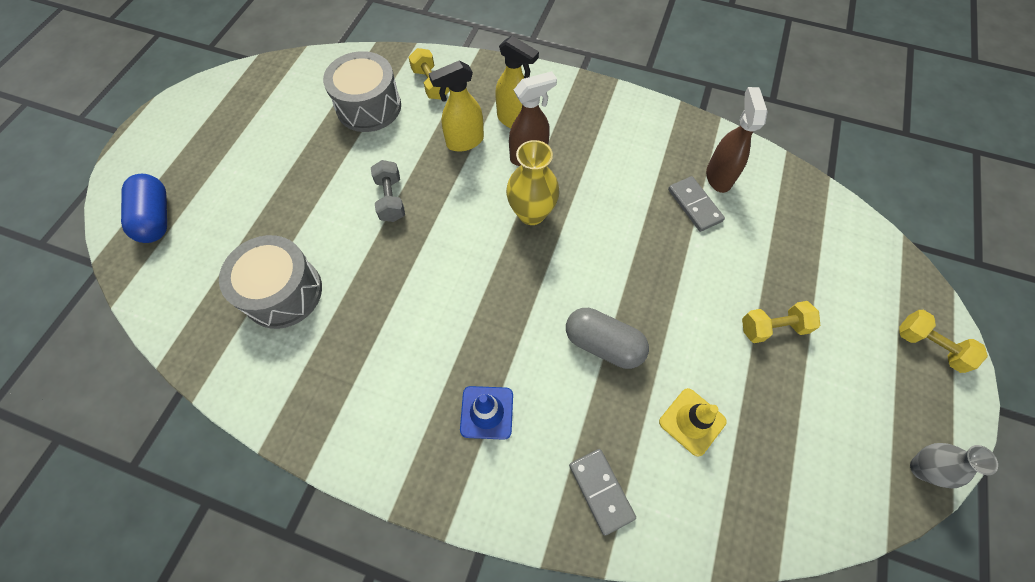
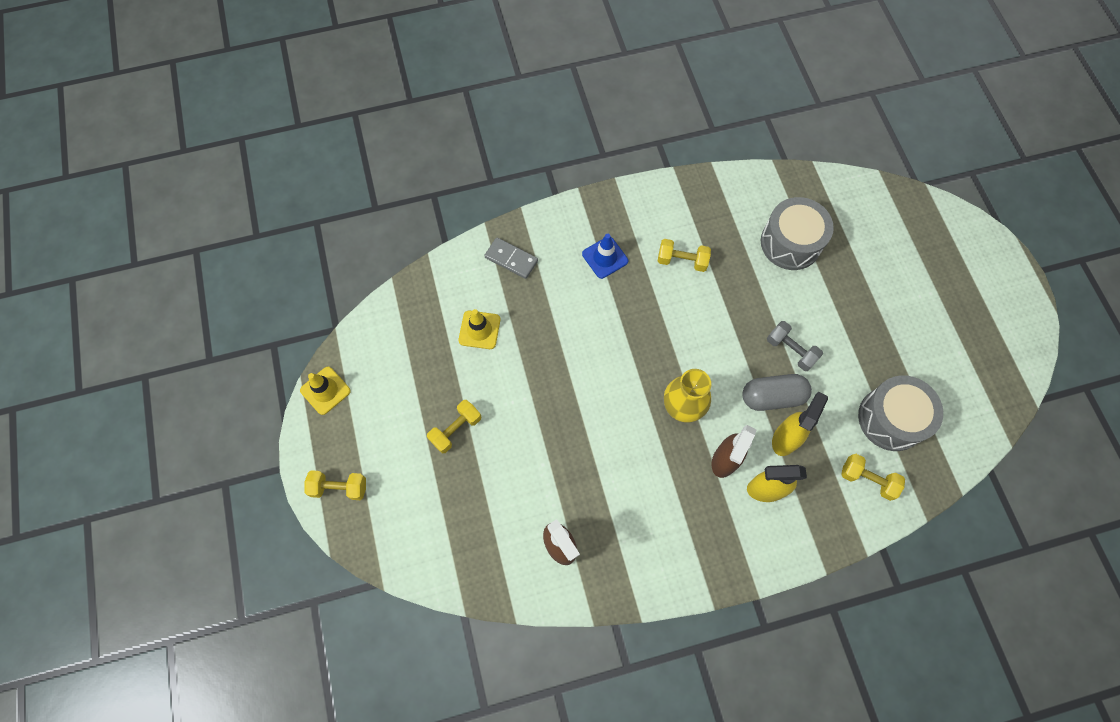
camera: 145 degrees right, 5 degrees up
(156, 217) = (926, 232): blue capsule -> none
(407, 349) = (682, 261): none -> yellow dumbbell
(603, 344) = (563, 343): grey capsule -> grey capsule (772, 397)
(694, 205) = (564, 502): grey domino -> none
(921, 468) = (325, 390): grey vase -> yellow traffic cone

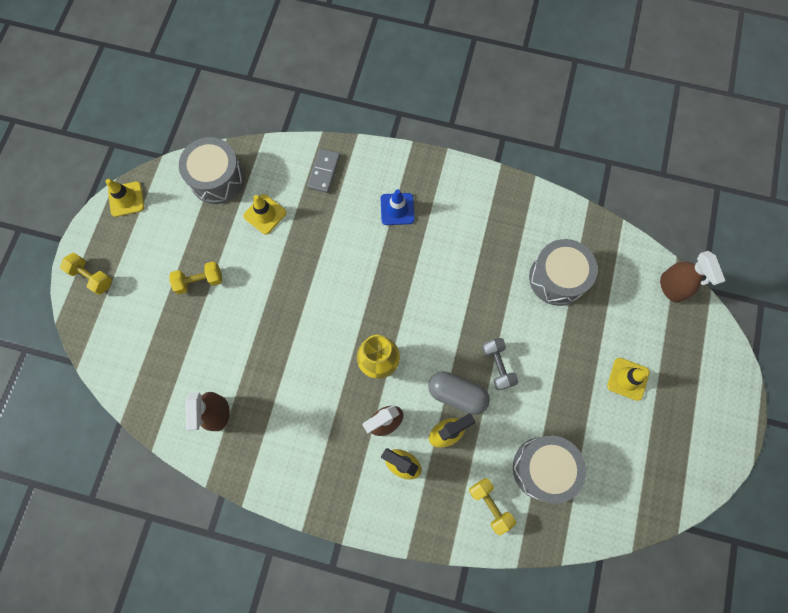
camera: 30 degrees right, 5 degrees up
(408, 321) = (217, 179): none -> grey drum
(511, 259) = (324, 171): grey domino -> grey domino turned 45 degrees clockwise
(682, 261) = (457, 244): yellow dumbbell -> none
(892, 199) = (671, 288): none -> brown spray bottle
(909, 298) = (628, 379): none -> yellow traffic cone

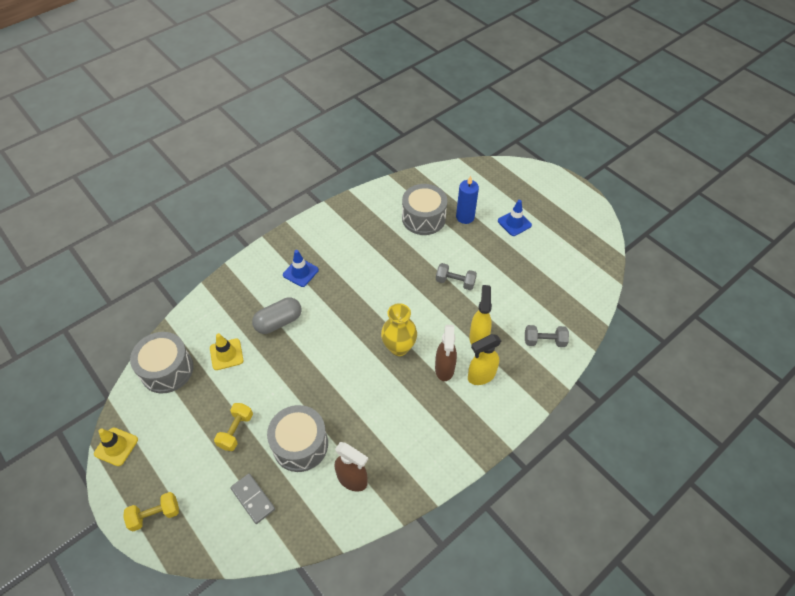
camera: 55 degrees left, 20 degrees down
(324, 171) = (231, 298): grey domino -> grey domino (253, 499)
(457, 394) = (457, 315): grey capsule -> grey capsule (278, 322)
(490, 505) = (544, 341): yellow dumbbell -> grey dumbbell
(543, 468) = (540, 298): grey drum -> grey drum (300, 445)
(593, 320) = (465, 217): none -> blue candle
(628, 379) = (514, 223): yellow traffic cone -> blue traffic cone
(671, 288) = (475, 171): brown spray bottle -> none

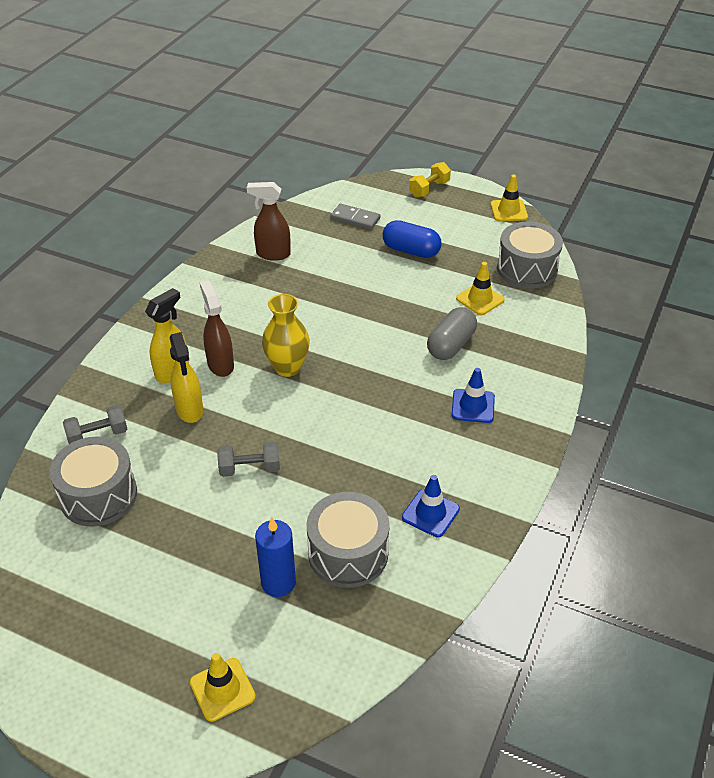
camera: 155 degrees right, 10 degrees down
(236, 431) = (411, 251): yellow dumbbell -> blue capsule
(300, 445) = (340, 260): grey drum -> grey drum (98, 495)
(508, 184) = (222, 689): none -> yellow traffic cone
(514, 223) = (186, 604): blue traffic cone -> blue traffic cone (430, 513)

